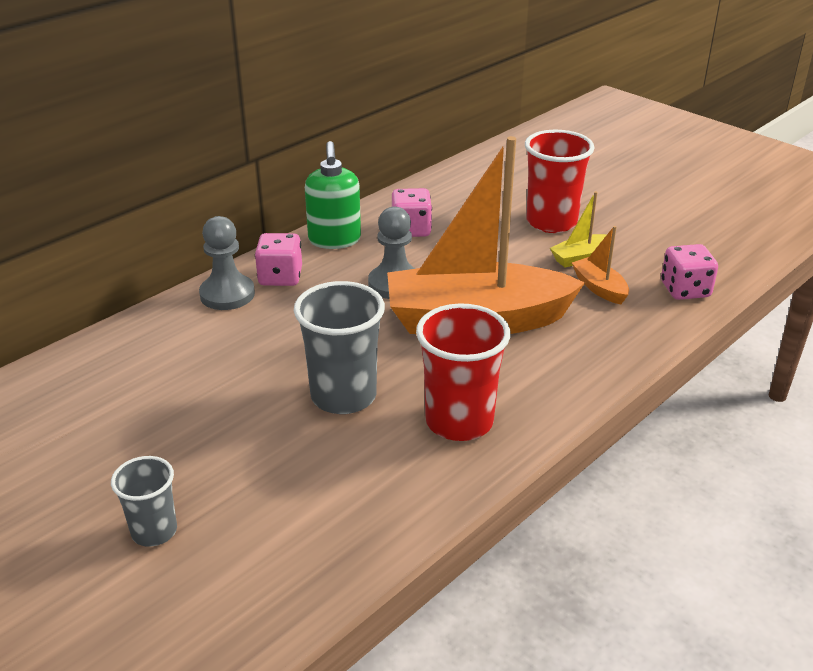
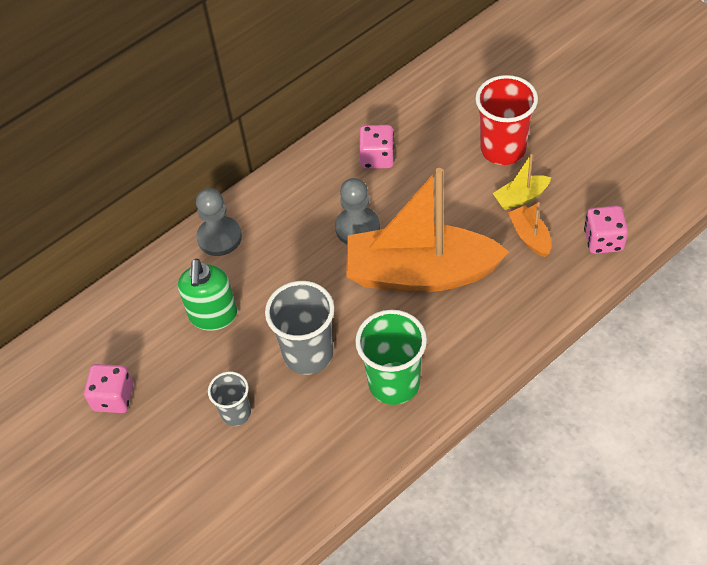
camera: 10 degrees right, 20 degrees up
(154, 531) = (171, 477): grey cup -> grey cup (236, 413)
(280, 277) = (263, 217): pink dice -> pink dice (113, 397)
(334, 240) = (310, 171): green soap dispenser -> green soap dispenser (213, 316)
(459, 421) = (394, 383): red cup -> green cup

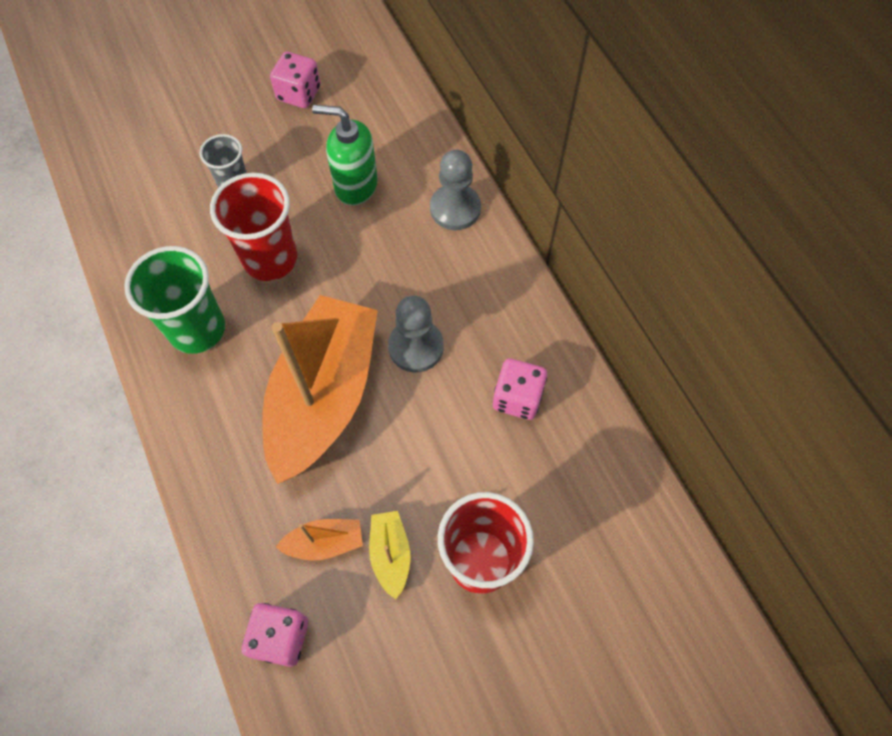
camera: 100 degrees right, 10 degrees up
(308, 354) = (270, 259): grey cup -> red cup

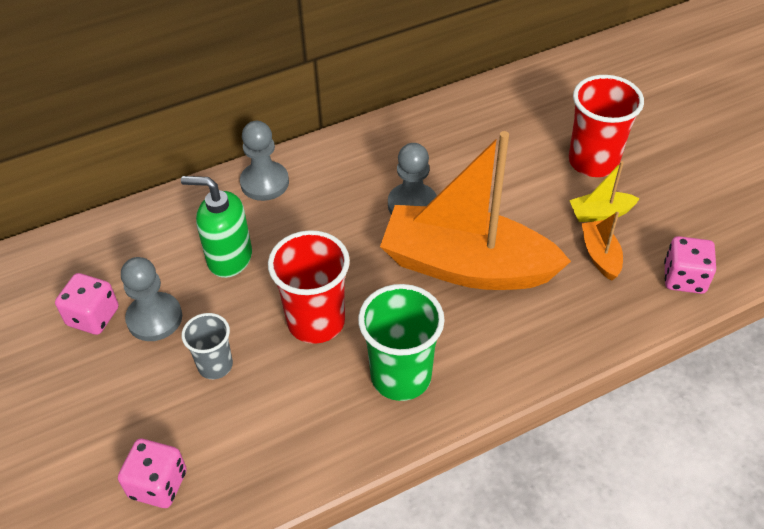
camera: 90 degrees left, 15 degrees down
(291, 136) = (154, 318): none -> grey pawn
(355, 185) = (229, 258): green soap dispenser -> green soap dispenser turned 90 degrees clockwise
(517, 398) = (455, 142): pink dice -> pink dice (158, 484)

